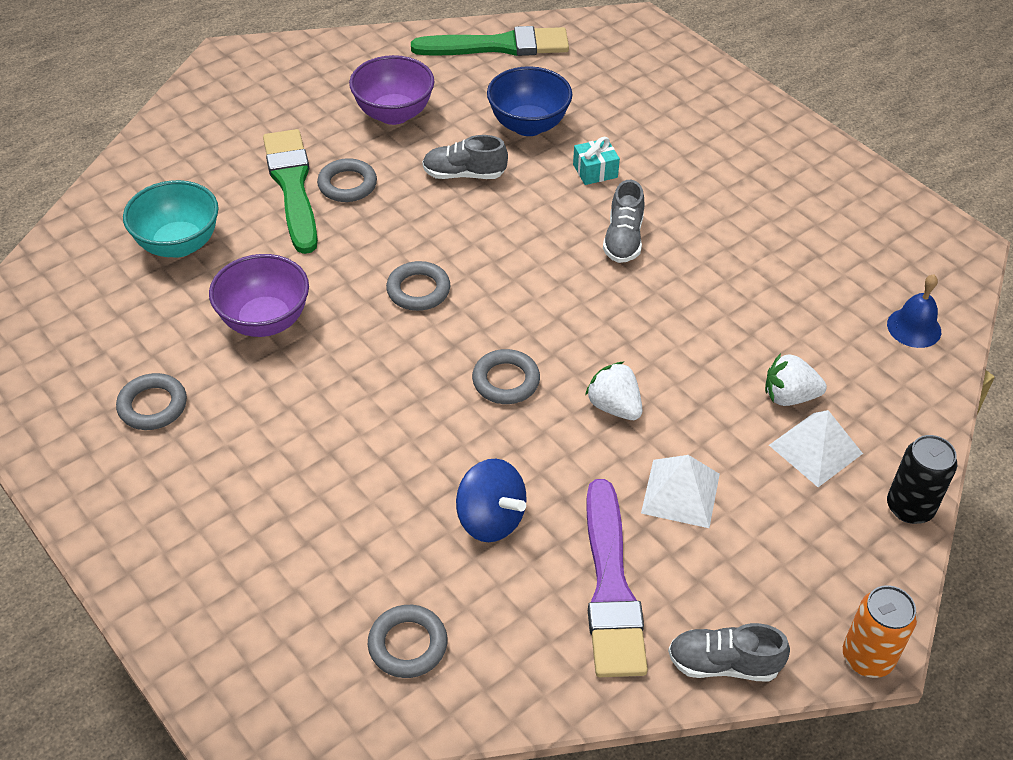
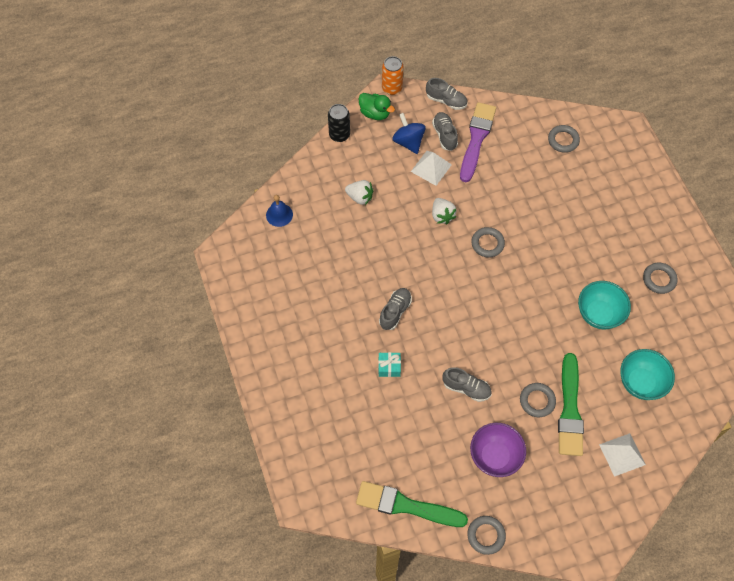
camera: 160 degrees left, 15 degrees up
(265, 321) = (598, 314): purple bowl -> turquoise bowl
(418, 290) = (515, 310): grey ring -> grey ring (486, 535)
(490, 519) = (516, 179): blue spinning top -> blue spinning top (408, 142)
(528, 125) = (414, 419): blue bowl -> none
(686, 574) = (444, 135): none -> grey shoe
(815, 449) = (363, 170): white pyramid -> white pyramid (622, 454)
(867, 580) = (375, 113): none -> green duck

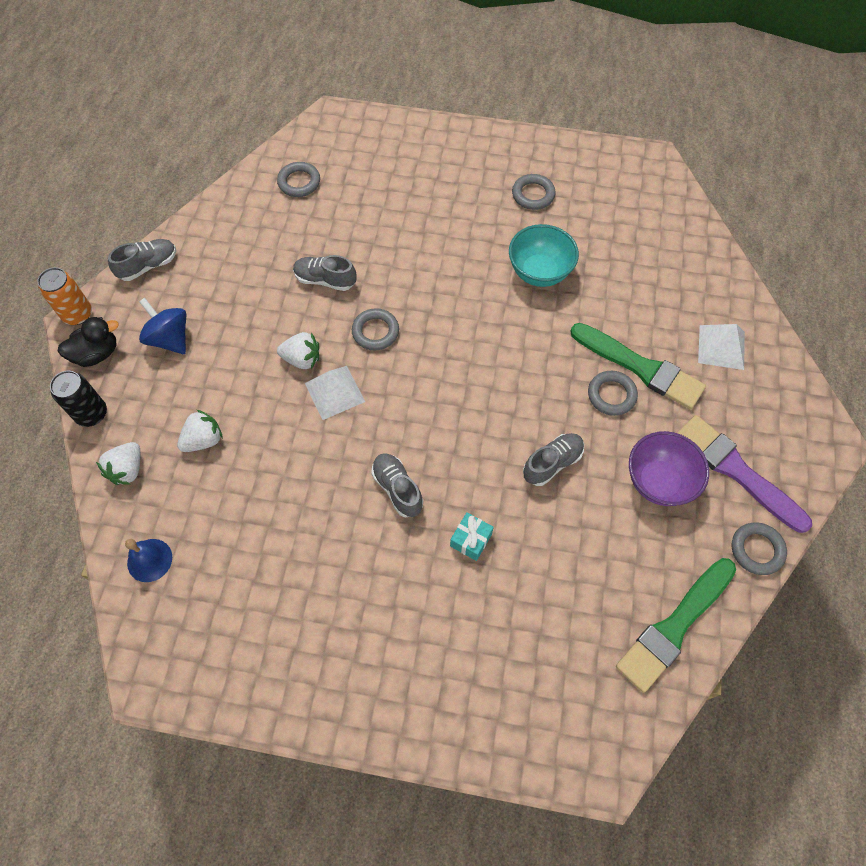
camera: 60 degrees left, 0 degrees up
(320, 172) = (128, 470): none -> white strawberry
(375, 113) = (97, 354): green duck -> black duck
(408, 142) = (170, 338): blue spinning top -> blue spinning top turned 45 degrees clockwise
(431, 168) = (227, 334): white pyramid -> white pyramid (334, 392)
(444, 135) = (194, 294): grey shoe -> grey shoe (325, 280)
(476, 139) = (227, 264): purple brush -> purple brush (736, 471)
(640, 382) = (645, 281): turquoise bowl -> none

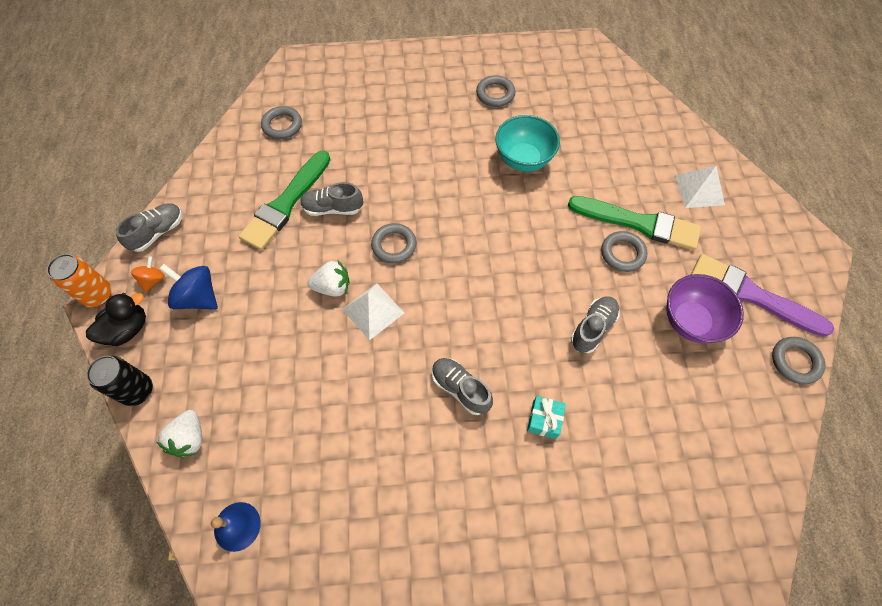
camera: 15 degrees left, 0 degrees up
(132, 312) = (153, 280): none -> orange spinning top
(204, 440) = (259, 388): white strawberry -> none
(674, 626) = (752, 452): green brush -> green brush (286, 203)

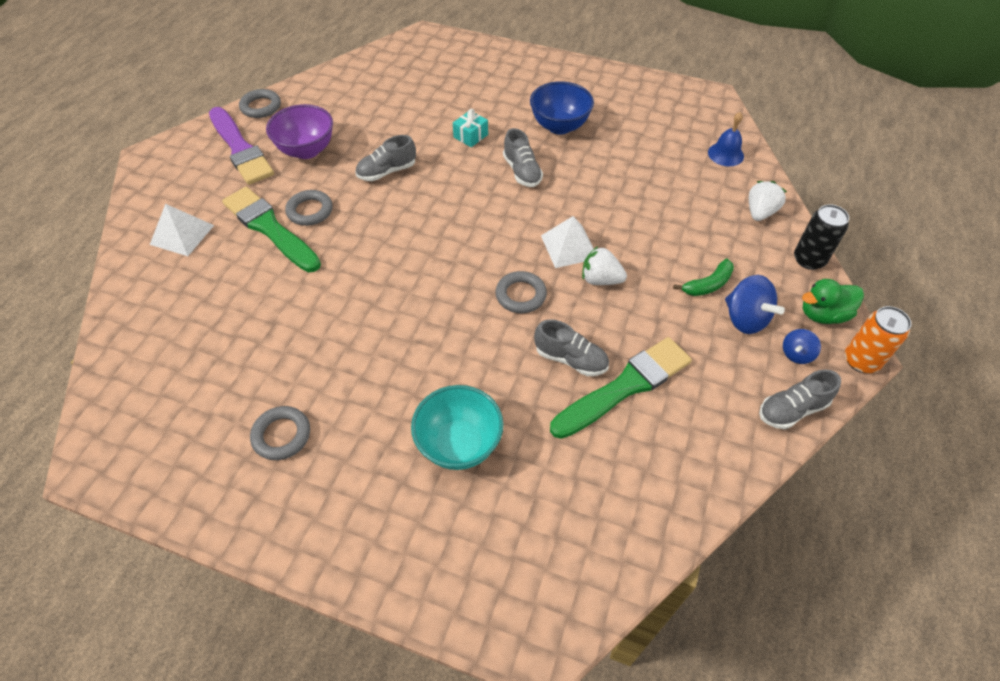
camera: 155 degrees left, 10 degrees down
(128, 329) = (823, 314): black duck -> green duck
(153, 280) = (796, 354): orange spinning top -> blue spinning top
(235, 320) = (708, 285): none -> green banana
(282, 125) = (599, 509): grey ring -> none
(453, 486) = (559, 126): none -> blue bowl
(523, 160) = (322, 332): turquoise bowl -> turquoise bowl (459, 444)

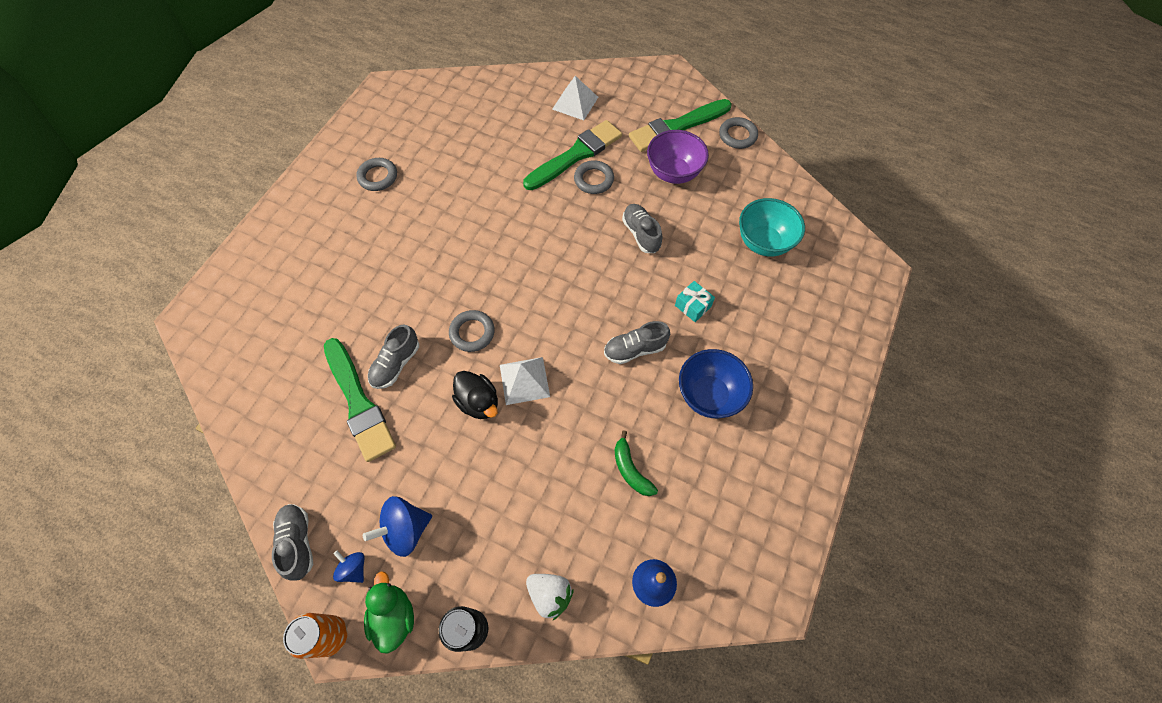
camera: 95 degrees right, 10 degrees up
(240, 149) = (677, 127): purple brush -> green brush
(459, 444) = (340, 279): turquoise bowl -> turquoise bowl (763, 242)
(600, 279) = (478, 402): white strawberry -> black duck
(708, 285) = (455, 504): green banana -> green banana (630, 470)

